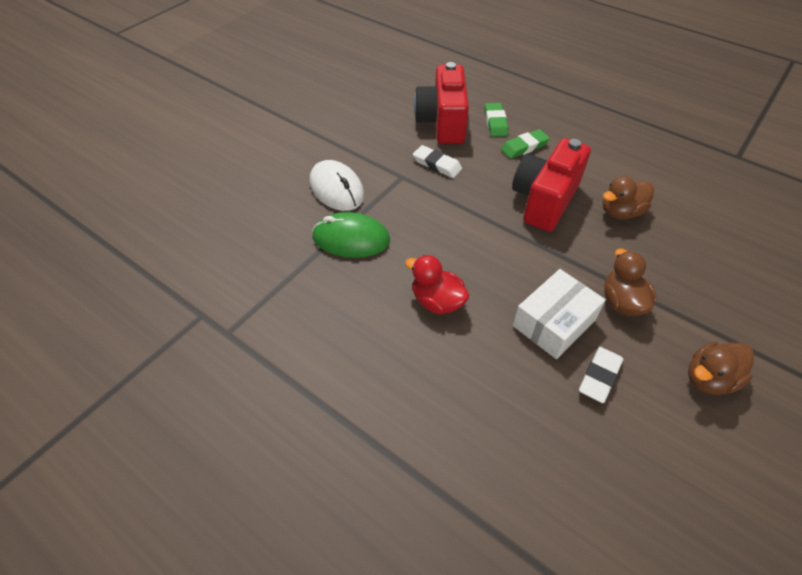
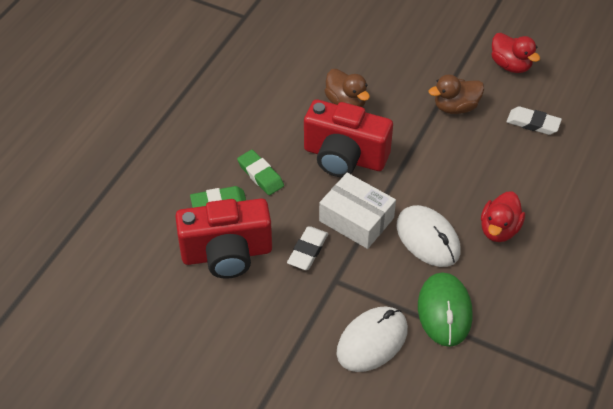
camera: 100 degrees left, 0 degrees up
(435, 242) = (427, 238): none -> white mouse
(554, 323) = (492, 149): white box -> white box (356, 219)
(709, 379) = (510, 65): brown duck -> red duck

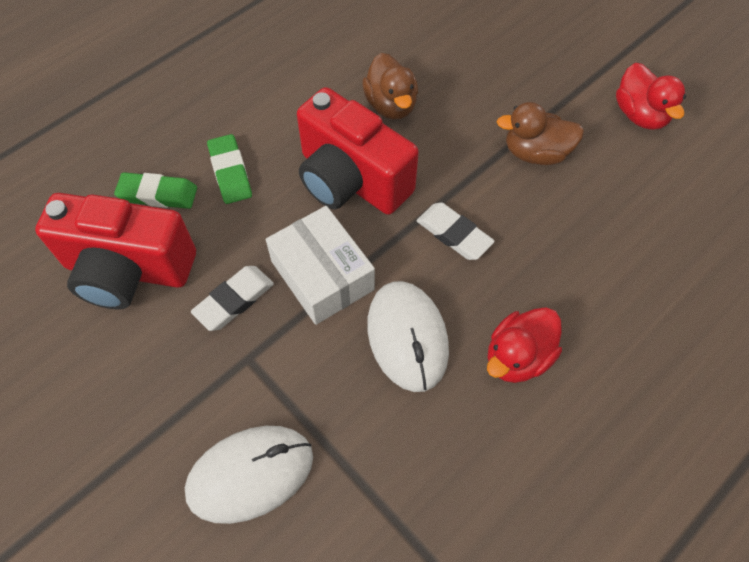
camera: 20 degrees right, 10 degrees up
(444, 311) = (377, 463): green mouse -> none
(533, 123) = (637, 208): white eraser -> white eraser (454, 234)

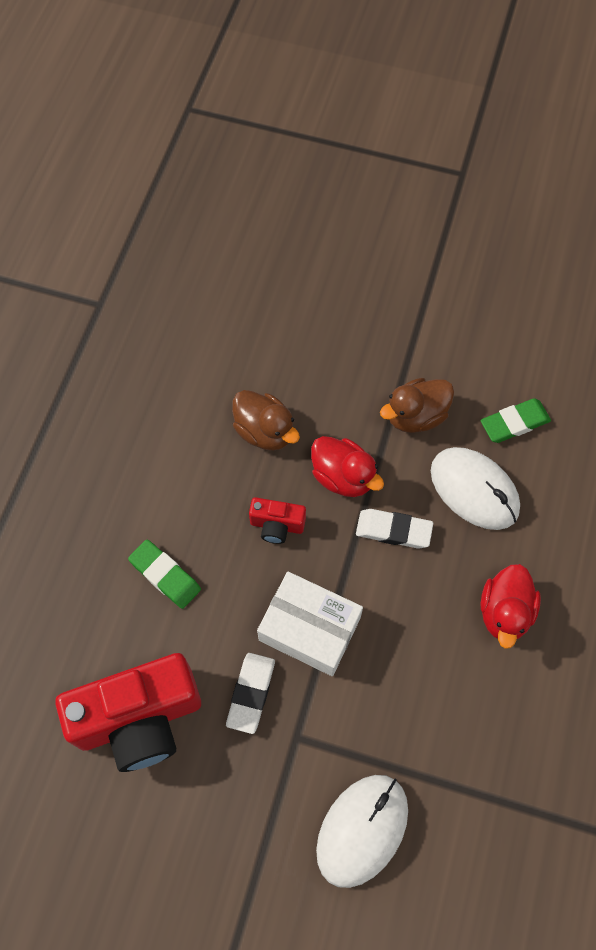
camera: 30 degrees left, 5 degrees up
(158, 194) = (114, 633): green eraser -> green eraser (514, 423)
(351, 180) = (277, 525): red camera -> red camera, size x0.46
(407, 337) = (411, 644): white mouse -> white mouse (474, 490)
(640, 115) = (479, 333): red duck -> red duck (343, 477)

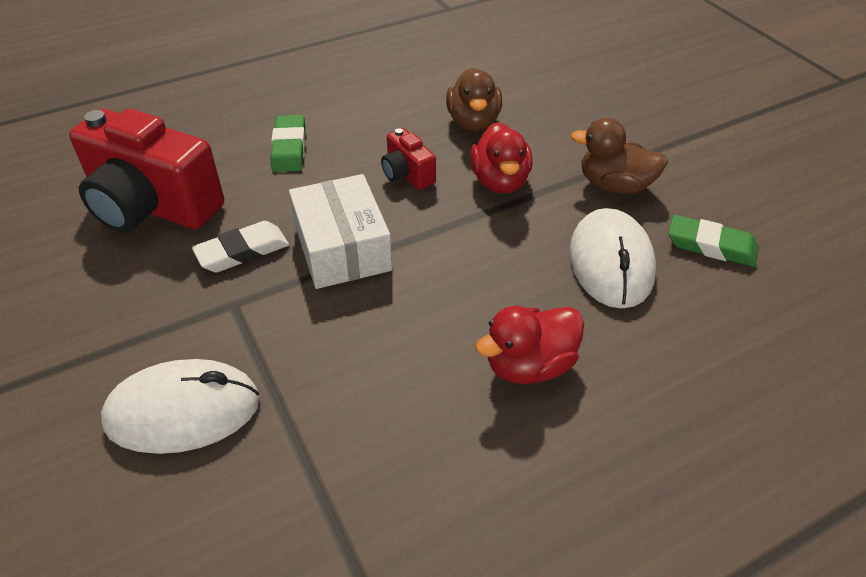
camera: 45 degrees right, 20 degrees down
(393, 530) = (498, 239): white eraser -> none

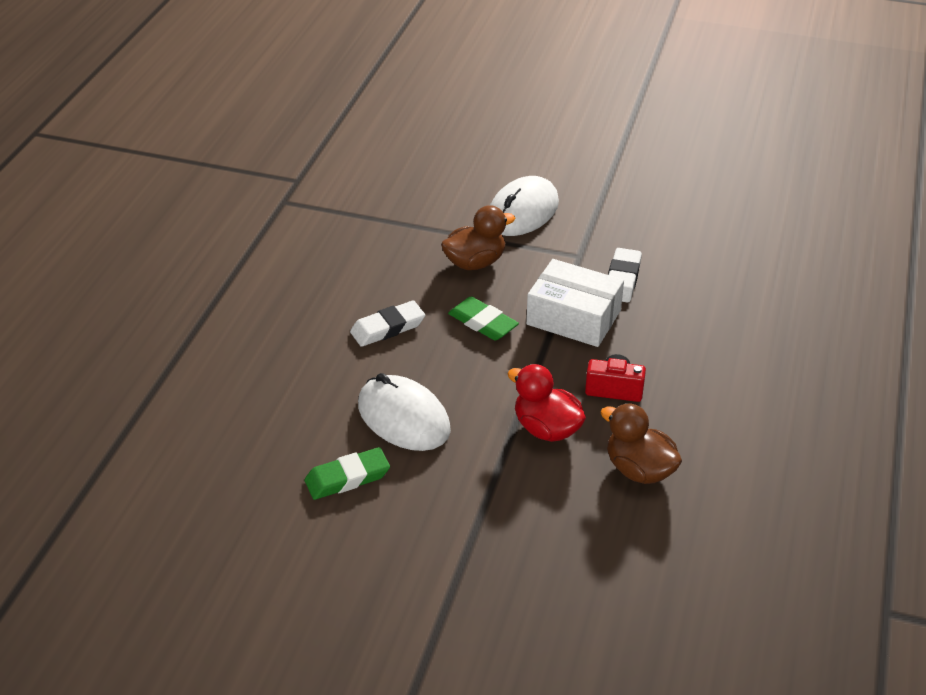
camera: 135 degrees right, 5 degrees down
(152, 207) = (716, 265): red camera -> none
(289, 148) = (720, 352): green eraser -> green eraser (482, 323)
(529, 365) = (388, 328): red duck -> white eraser
(614, 185) = (463, 485): brown duck -> brown duck (475, 262)

